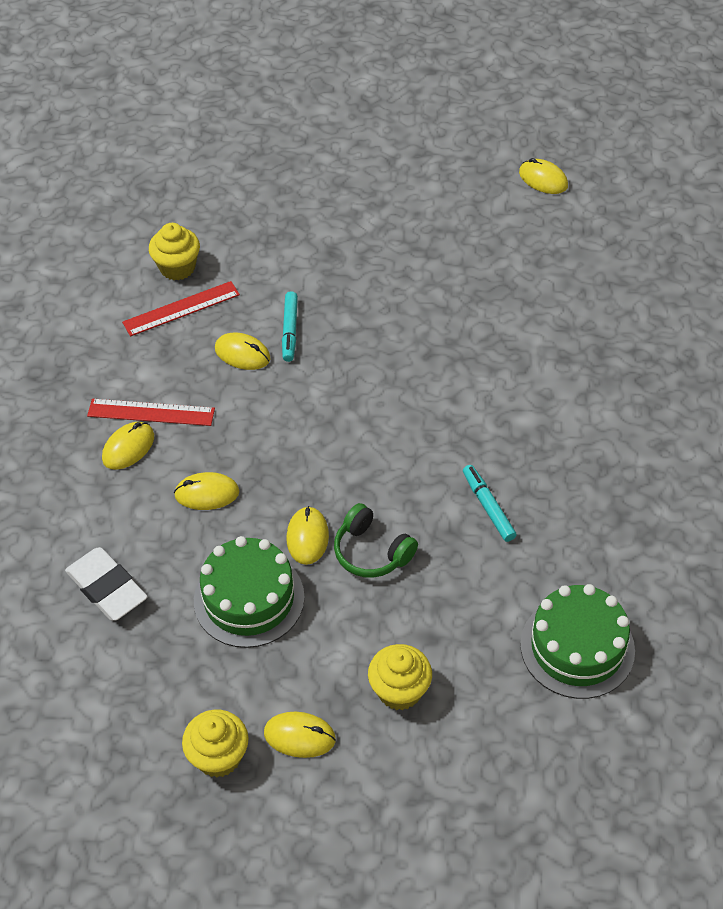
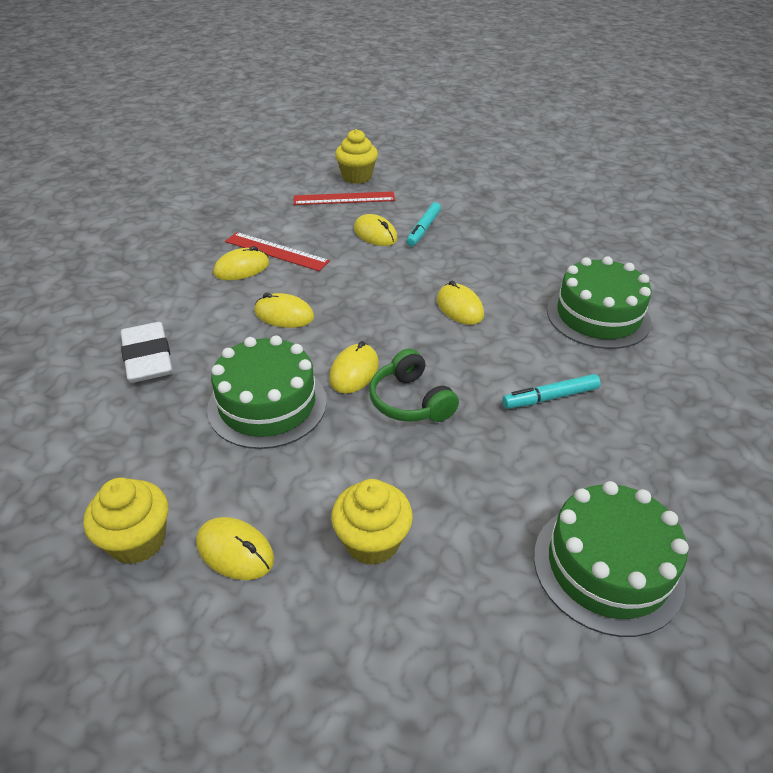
camera: 20 degrees right, 10 degrees down
(488, 507) = (550, 397): turquoise marker -> turquoise marker turned 105 degrees counterclockwise
(501, 397) = (598, 316): none -> green cake
(543, 179) = (688, 188): yellow mouse -> yellow mouse (459, 307)

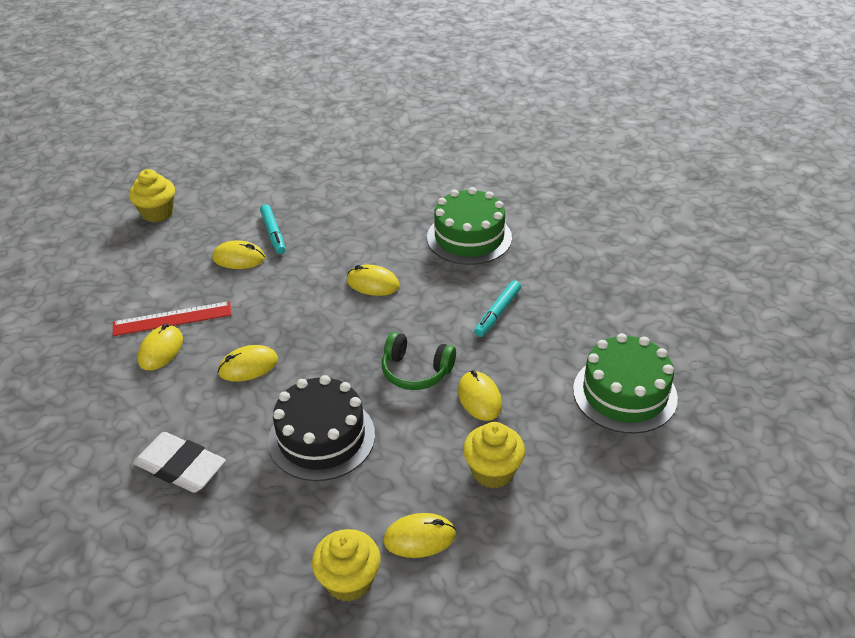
camera: 40 degrees left, 0 degrees up
(267, 404) = (321, 437): green cake -> black cake
(344, 198) = (172, 239): red ruler -> none
(354, 371) = (354, 375): yellow mouse -> yellow mouse (479, 398)

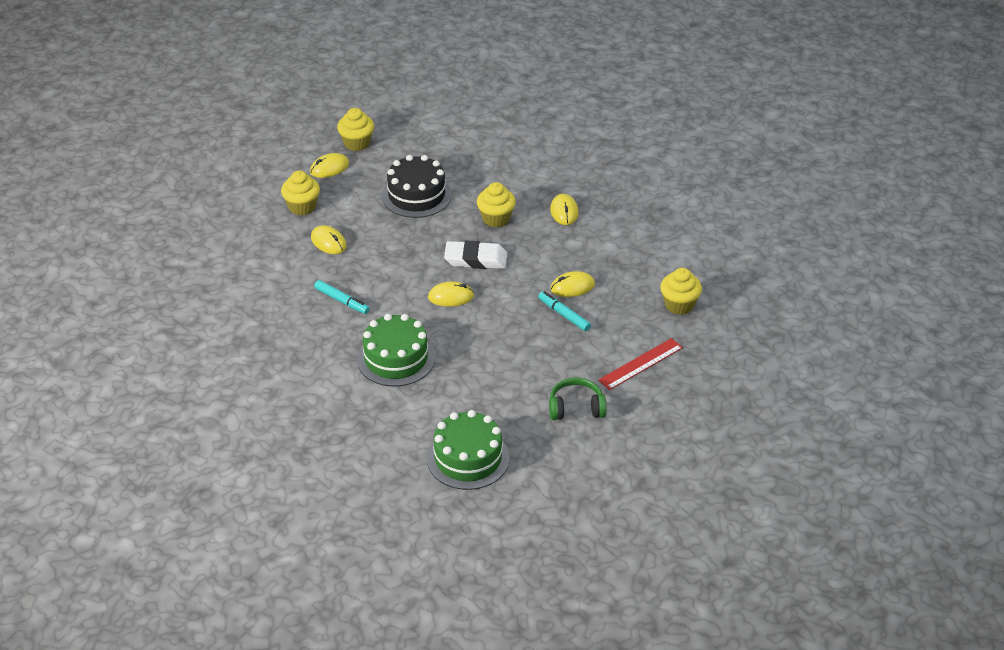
camera: 155 degrees right, 0 degrees up
(172, 319) = (577, 232): red ruler -> red ruler (640, 364)
(181, 467) = (488, 161): white eraser -> white eraser (475, 259)
(248, 366) = (496, 219): yellow mouse -> yellow cupcake
(416, 371) = (380, 246): green headphones -> green headphones (576, 408)
(497, 313) = (342, 301): turquoise marker -> turquoise marker turned 120 degrees clockwise
(624, 393) = (231, 271): green cake -> green cake (468, 458)

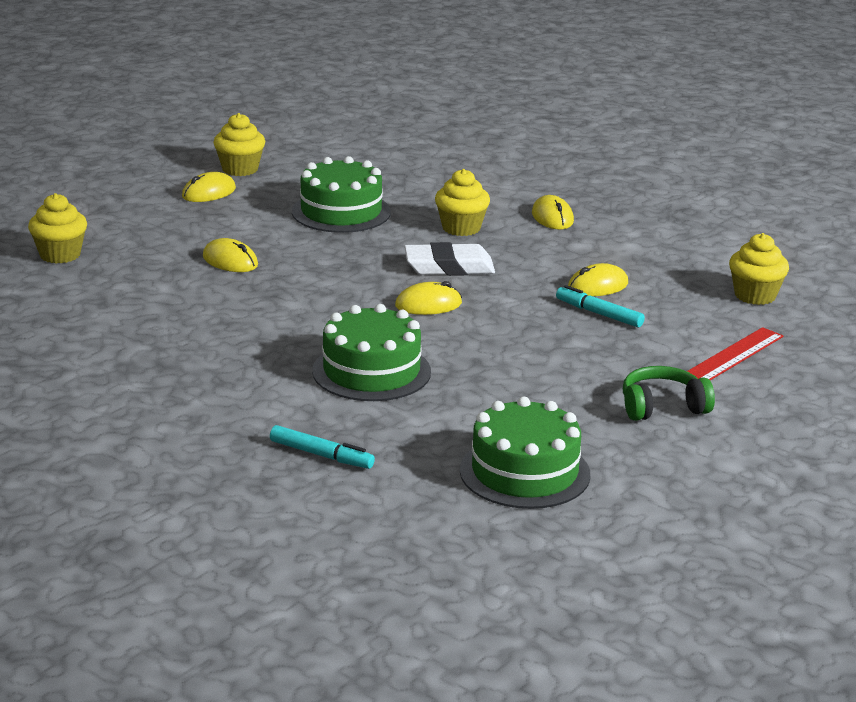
camera: 10 degrees left, 15 degrees down
(302, 207) = (181, 229): yellow cupcake -> yellow cupcake (60, 255)
(342, 301) = (269, 317): turquoise marker -> turquoise marker (321, 455)
(416, 195) = (341, 212): black cake -> green cake

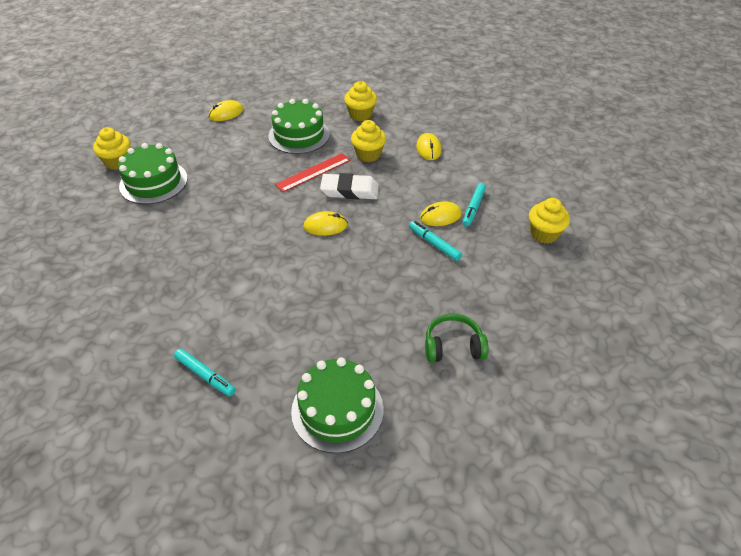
camera: 10 degrees right, 20 degrees up
(230, 261) = (216, 175): yellow mouse -> none
(240, 169) = (252, 94): yellow cupcake -> yellow cupcake (360, 115)
(371, 371) = (267, 290): green cake -> green cake (153, 182)
(643, 275) = (473, 208): none -> turquoise marker
(732, 356) = (515, 295): red ruler -> red ruler (313, 172)

